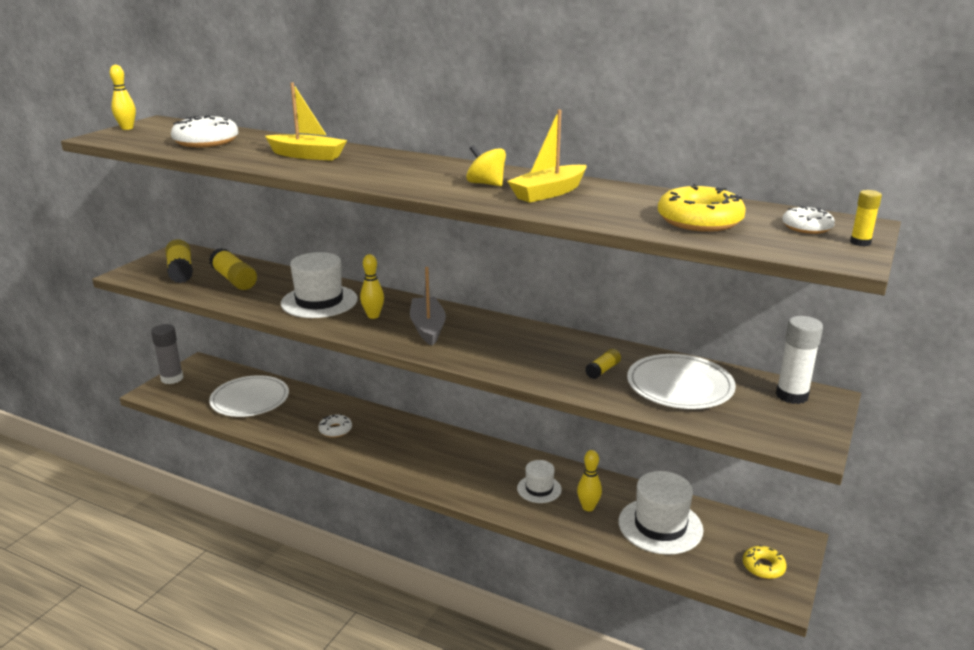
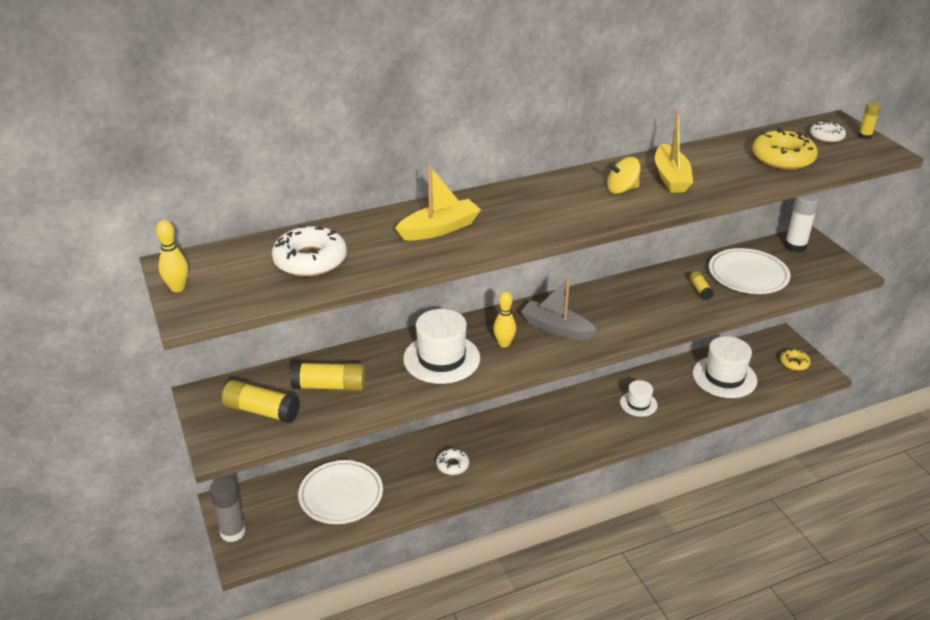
camera: 50 degrees left, 10 degrees up
(588, 507) = (678, 394): yellow bowling pin -> none

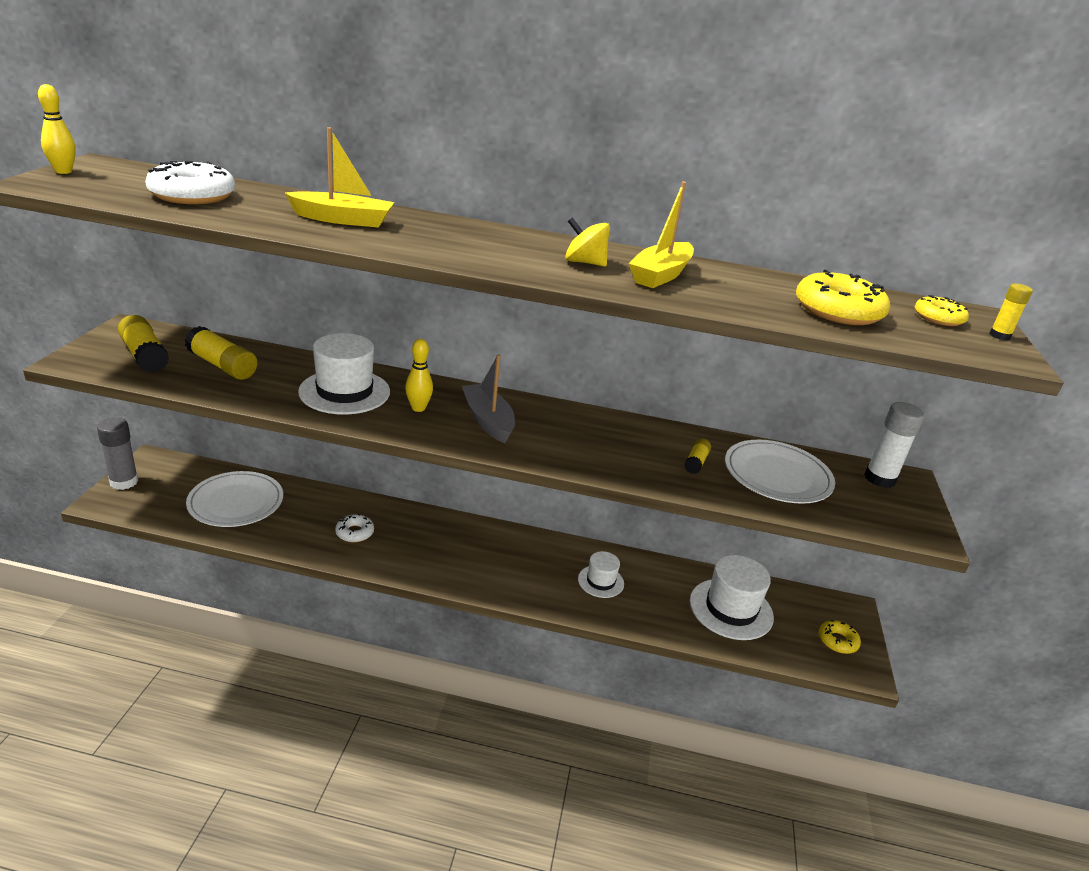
camera: 30 degrees right, 5 degrees down
(826, 137) = (938, 318): white donut -> yellow donut

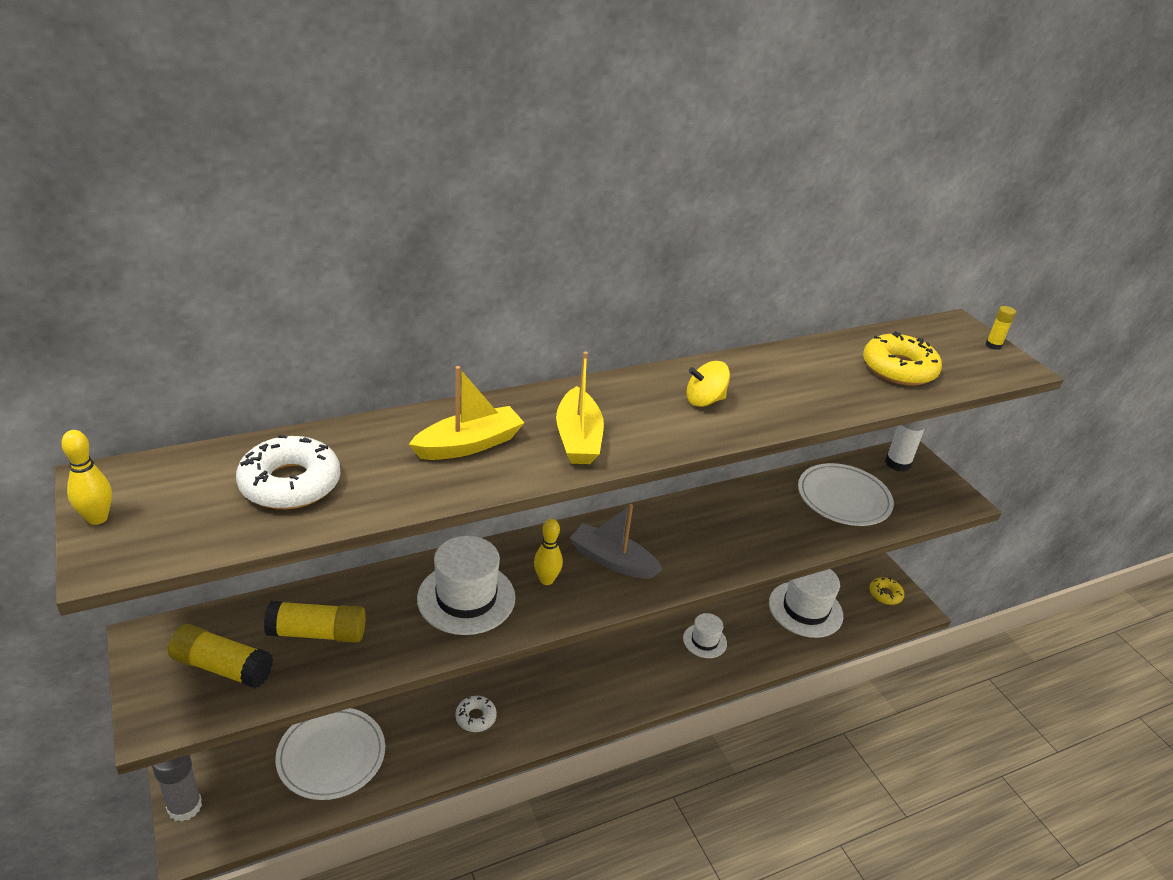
camera: 35 degrees left, 5 degrees up
(660, 275) = (765, 387): yellow boat -> yellow boat (578, 438)
(696, 462) = (787, 516): yellow glue stick -> none
(938, 318) = (948, 343): yellow donut -> none

